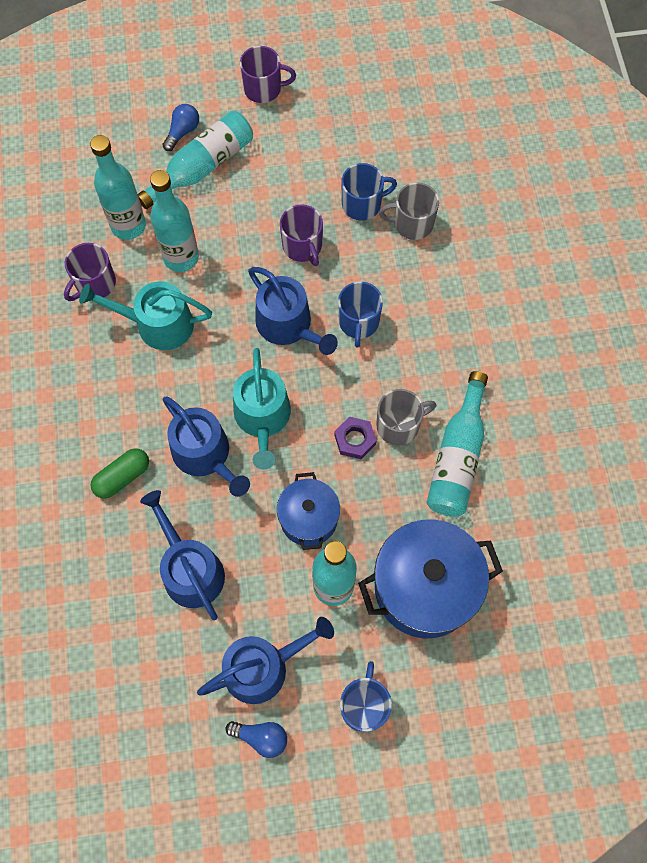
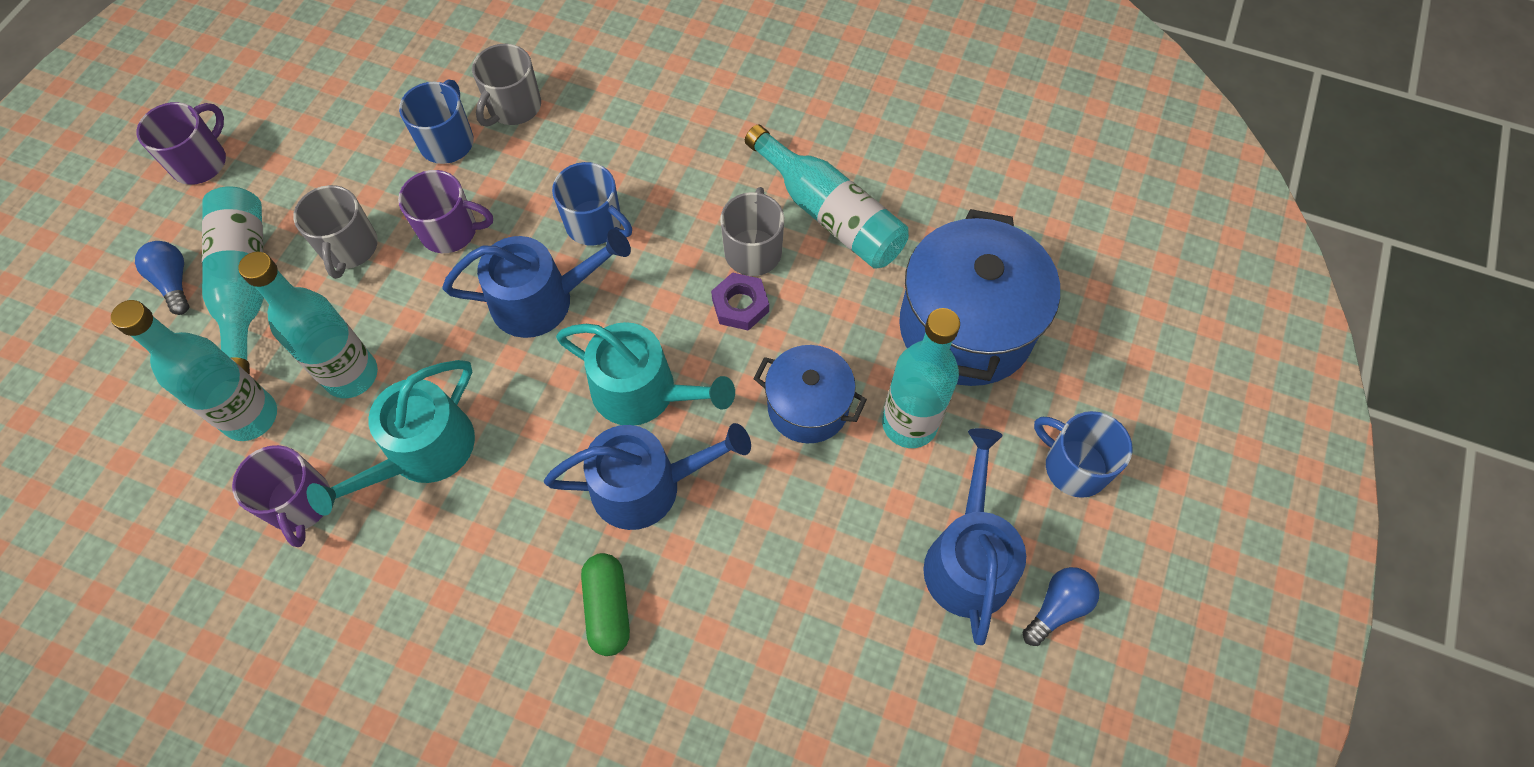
camera: 60 degrees left, 5 degrees down
(190, 569) = (790, 584): blue watering can -> none
(257, 202) = (349, 248): none -> grey mug

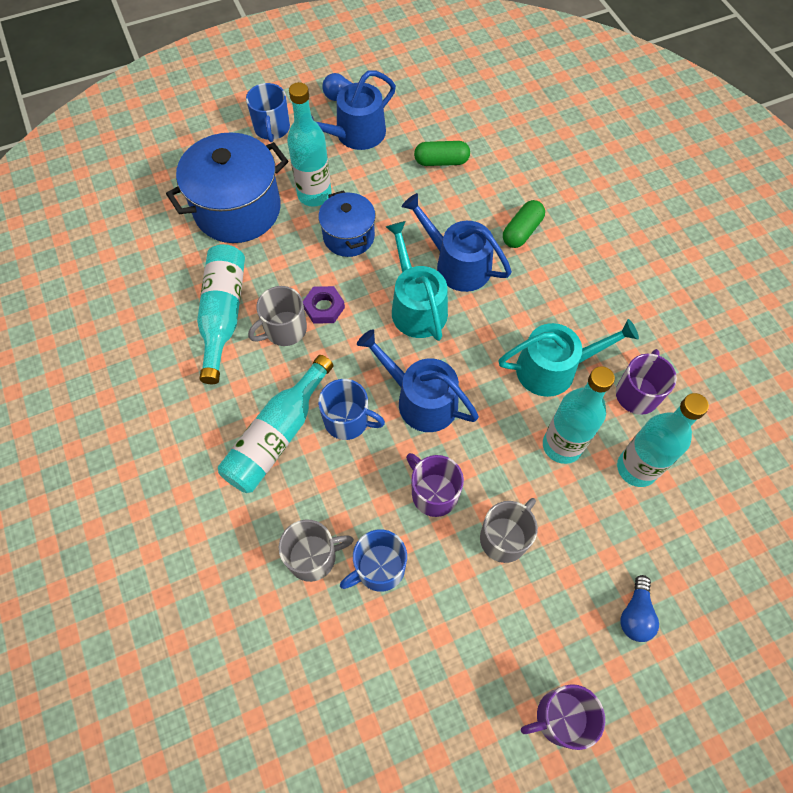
camera: 135 degrees left, 0 degrees up
(245, 285) = (588, 568): turquoise bottle -> turquoise bottle (277, 435)
(595, 224) = (348, 420): blue mug -> blue mug turned 120 degrees clockwise
(815, 624) = (441, 161): none -> green capsule

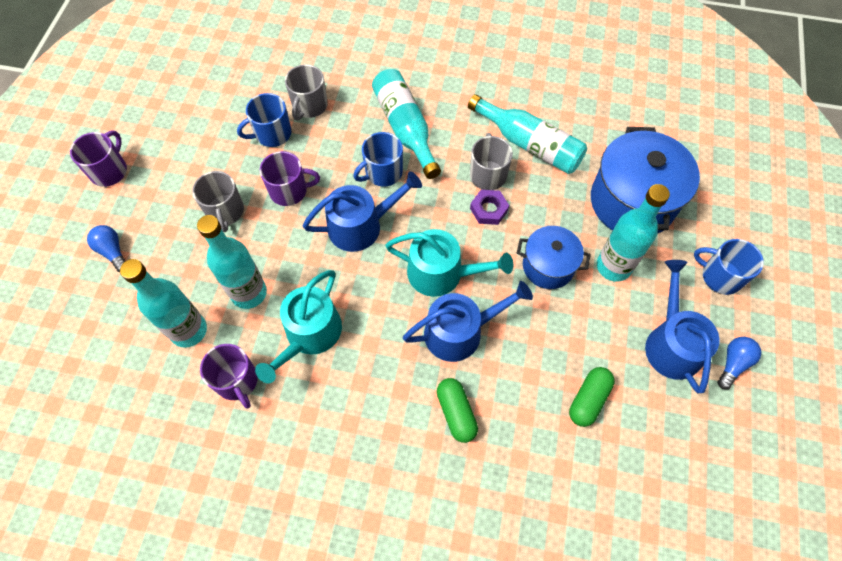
camera: 125 degrees right, 0 degrees up
(379, 568) = (272, 134): blue mug -> blue mug turned 120 degrees counterclockwise

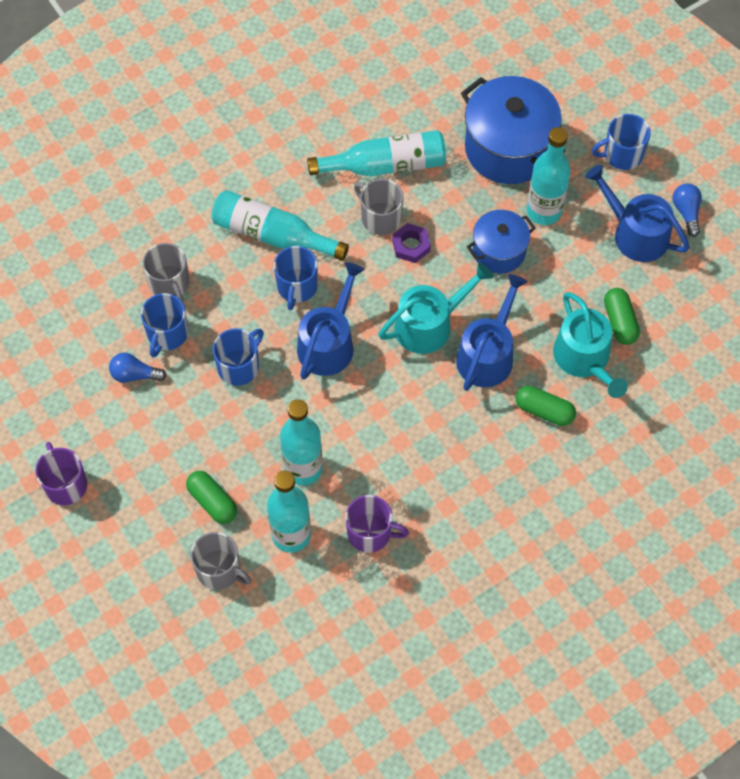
camera: 45 degrees left, 0 degrees up
(113, 252) = (155, 538): blue light bulb -> blue light bulb (135, 375)
(171, 261) = (212, 501): none -> green capsule
(225, 212) = (207, 428): grey mug -> grey mug (219, 570)
(289, 191) = (239, 366): purple mug -> blue mug
(309, 335) = (384, 455): turquoise watering can -> turquoise watering can (584, 359)

